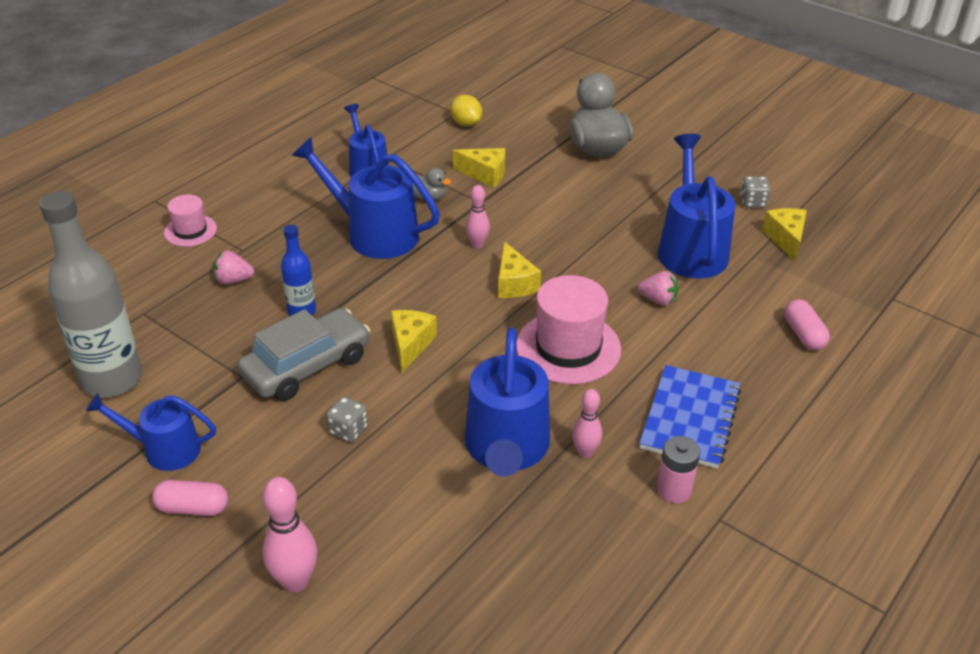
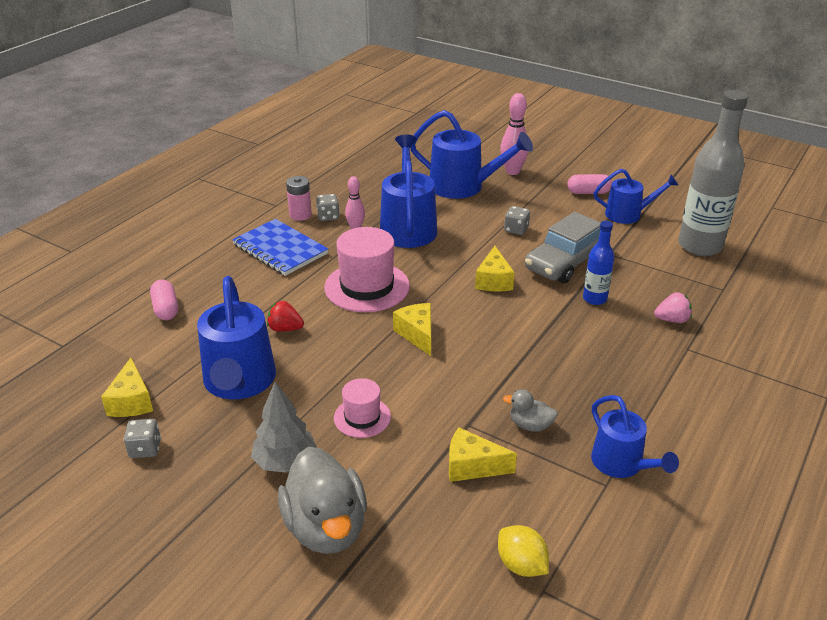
camera: 175 degrees right, 5 degrees down
(190, 231) = (755, 364): pink hat -> pink hat (362, 417)
(374, 233) = (569, 375): blue watering can -> blue watering can (463, 187)
(477, 244) = (460, 371): pink bowling pin -> none
(629, 482) = (328, 216): none -> grey dice
(634, 186) = (285, 462): none -> grey tree
(658, 300) = (285, 329): pink strawberry -> red strawberry
(689, 418) = (280, 249): blue notebook -> blue notebook turned 60 degrees counterclockwise

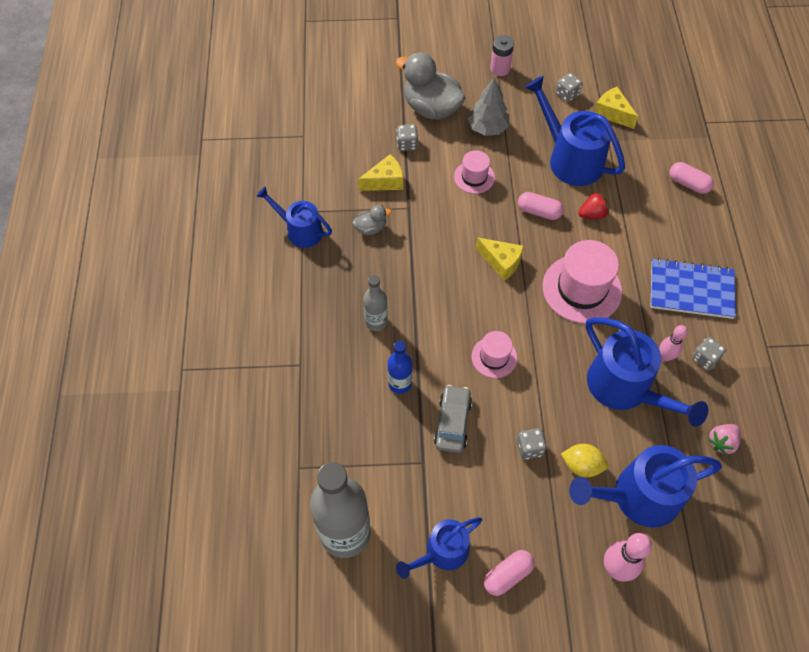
camera: 145 degrees right, 25 degrees up
(300, 215) = (729, 345): pink battery -> pink battery (500, 69)
(332, 354) = (539, 211): none -> pink capsule
(404, 496) = (407, 144): none -> grey dice
(493, 281) = (494, 357): yellow cheese -> pink hat
(521, 565) = (321, 142): yellow lemon -> yellow lemon (581, 465)
(566, 262) = (452, 422): grey car -> grey car, size x0.66
(586, 346) = (376, 322): none -> grey bottle
(672, 320) = (325, 394): pink strawberry -> pink strawberry (721, 442)

